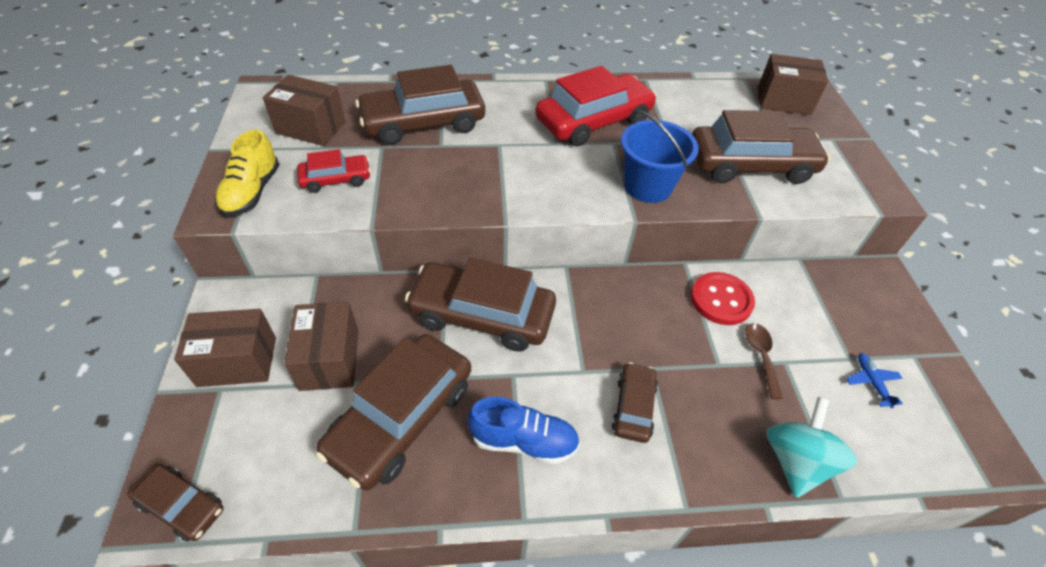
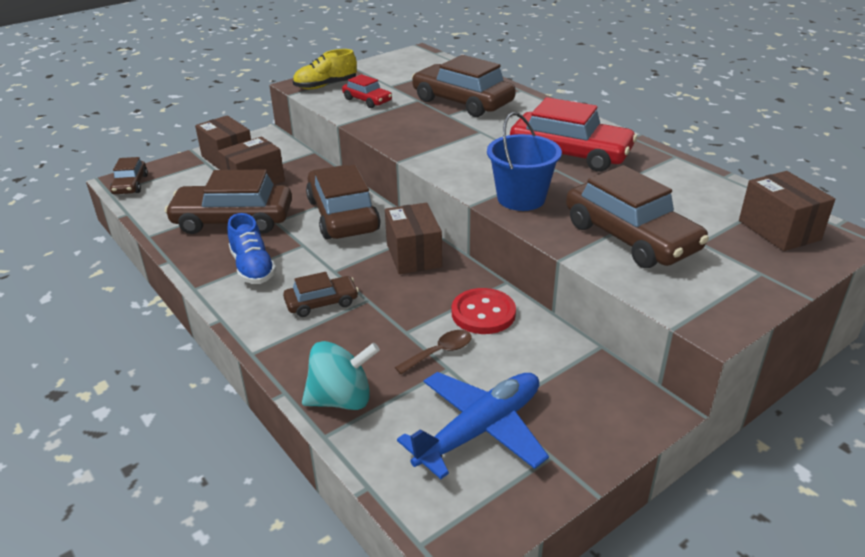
camera: 60 degrees right, 15 degrees down
(311, 127) = (404, 76): brown box -> brown box (414, 255)
(871, 382) = (480, 430): blue plane -> blue plane, size x2.41

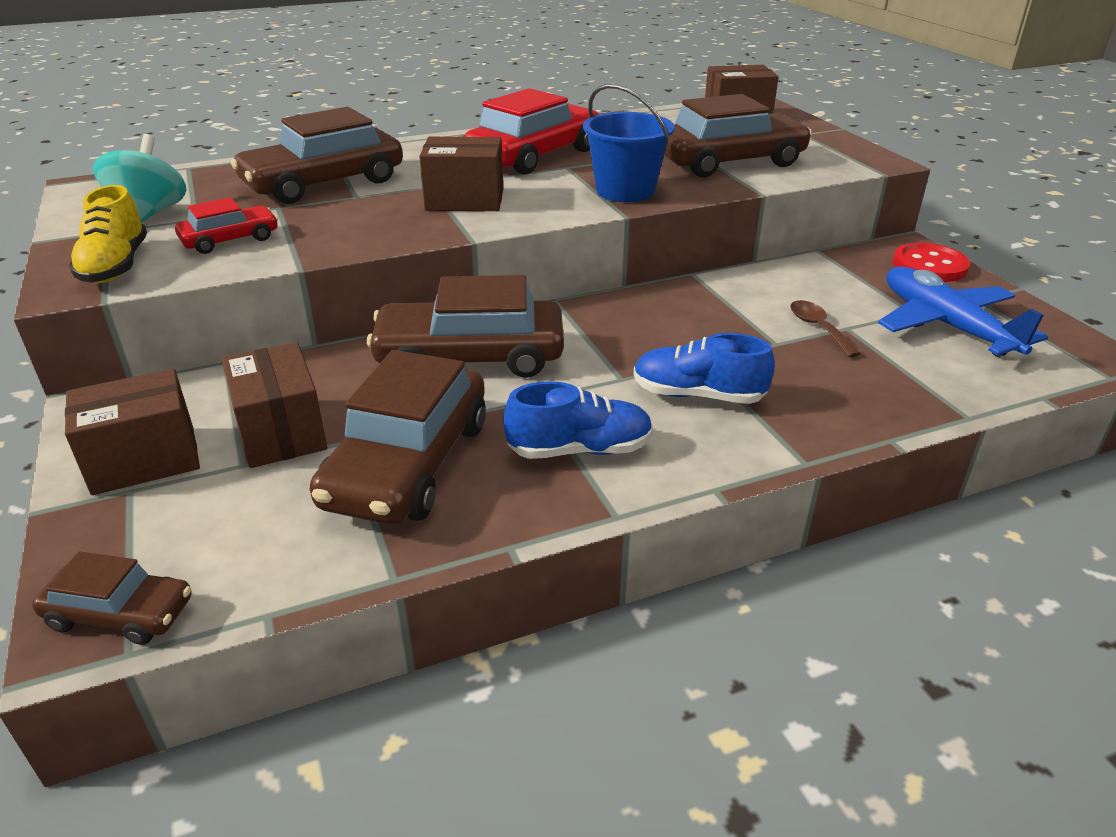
camera: 75 degrees left, 0 degrees up
(322, 303) = (698, 395): brown car -> blue shoe
(342, 399) = (903, 399): turquoise spinning top -> turquoise spinning top (150, 214)
(414, 255) = (610, 317): brown box -> brown box (465, 200)
(483, 313) = (750, 294): red button -> red button (929, 265)

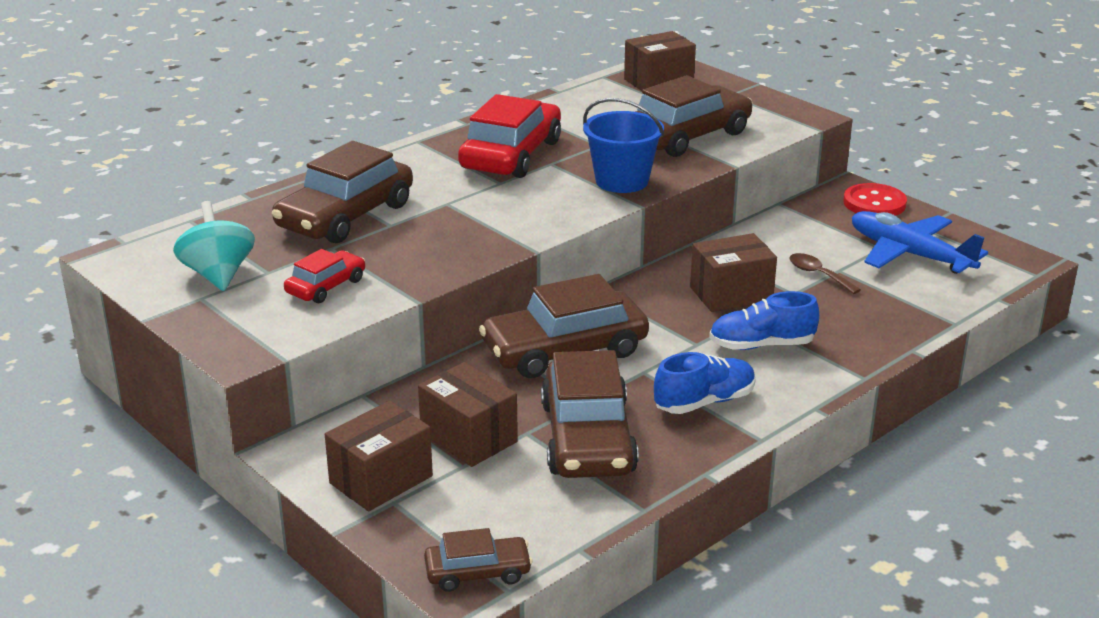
camera: 20 degrees left, 5 degrees down
(116, 266) = (254, 328): yellow shoe -> none
(465, 200) = (492, 213): brown box -> brown box (731, 294)

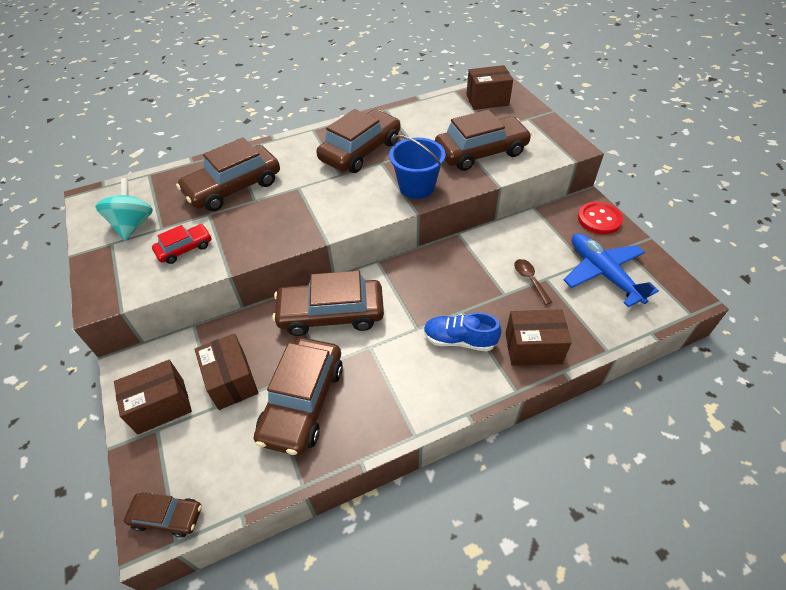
camera: 20 degrees right, 20 degrees up
(511, 155) = (360, 151): red car -> brown car
(704, 402) = (395, 387): blue shoe -> none
(731, 294) = (462, 286): brown box -> brown box (533, 348)

